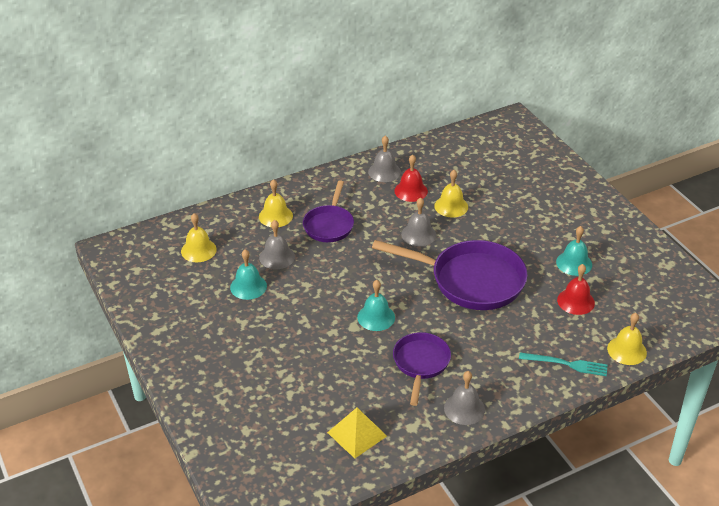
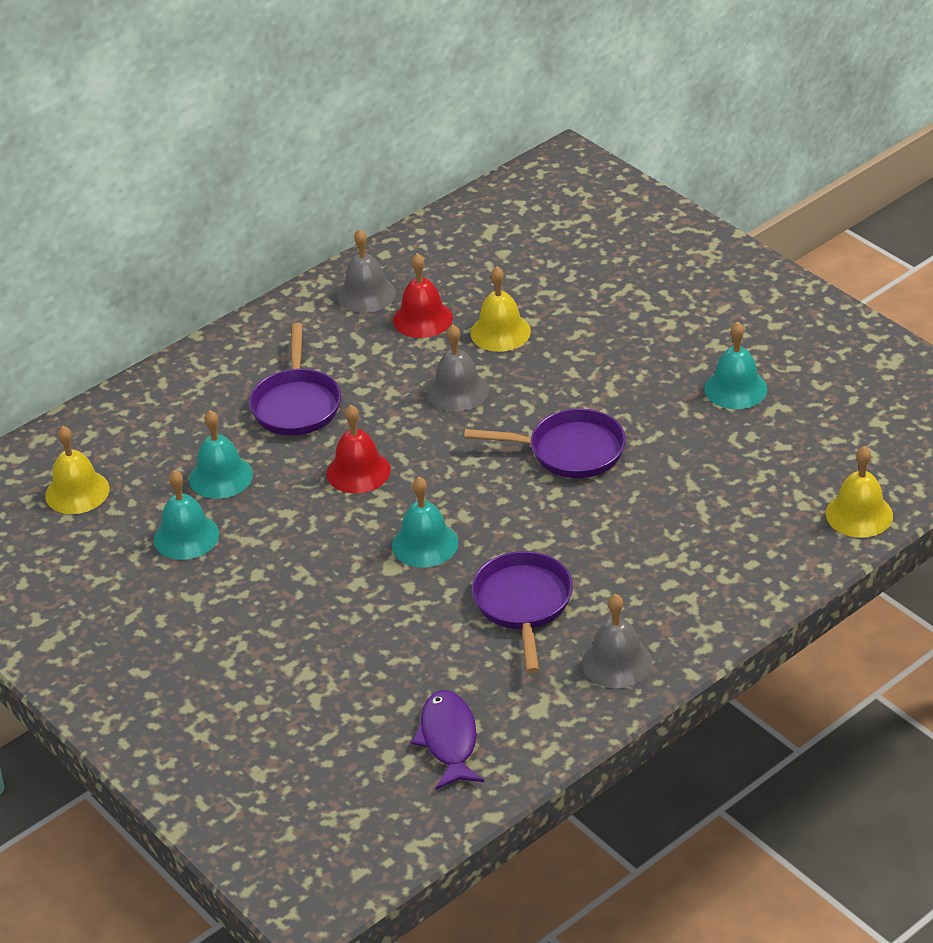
camera: 10 degrees left, 0 degrees up
(275, 216) = (196, 407): yellow bell -> none
(277, 257) = (221, 476): grey bell -> turquoise bell
(357, 434) = (449, 739): yellow pyramid -> purple fish
(471, 280) = (570, 451): purple pan -> purple pan, size x0.58
(566, 364) = (766, 556): turquoise fork -> none
(576, 301) = (755, 451): red bell -> red bell (358, 471)

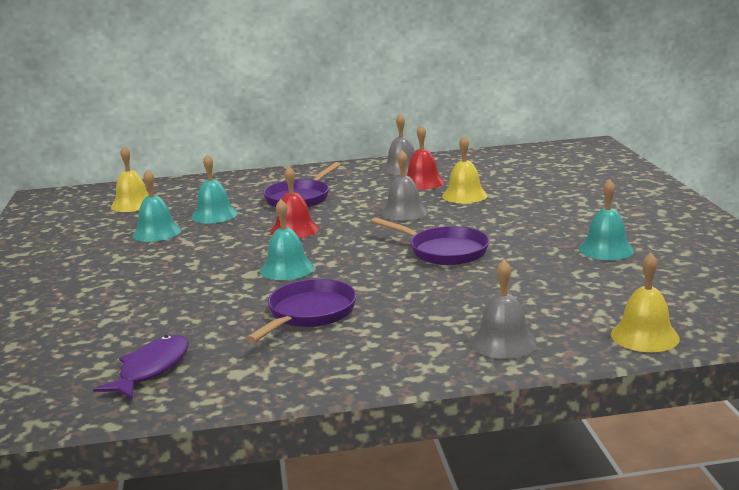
camera: 30 degrees right, 20 degrees down
(616, 662) = (333, 364): grey bell -> grey bell (503, 342)

